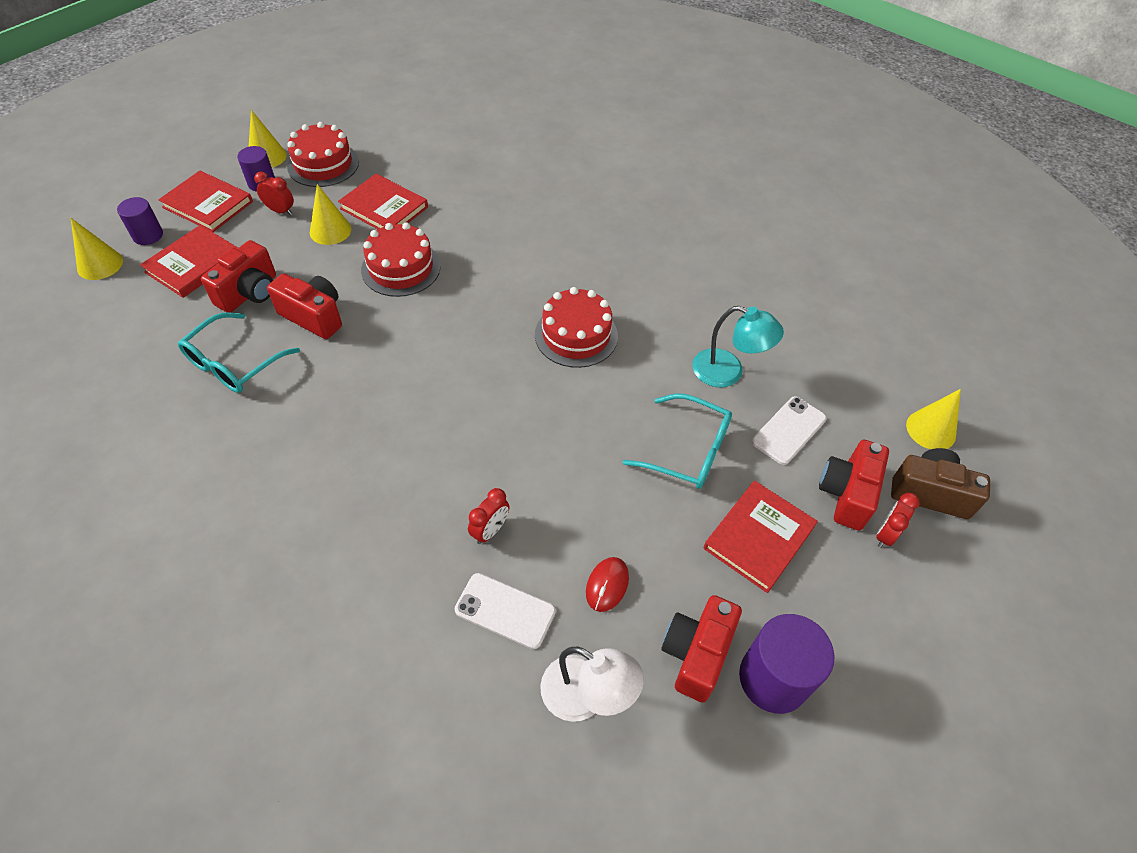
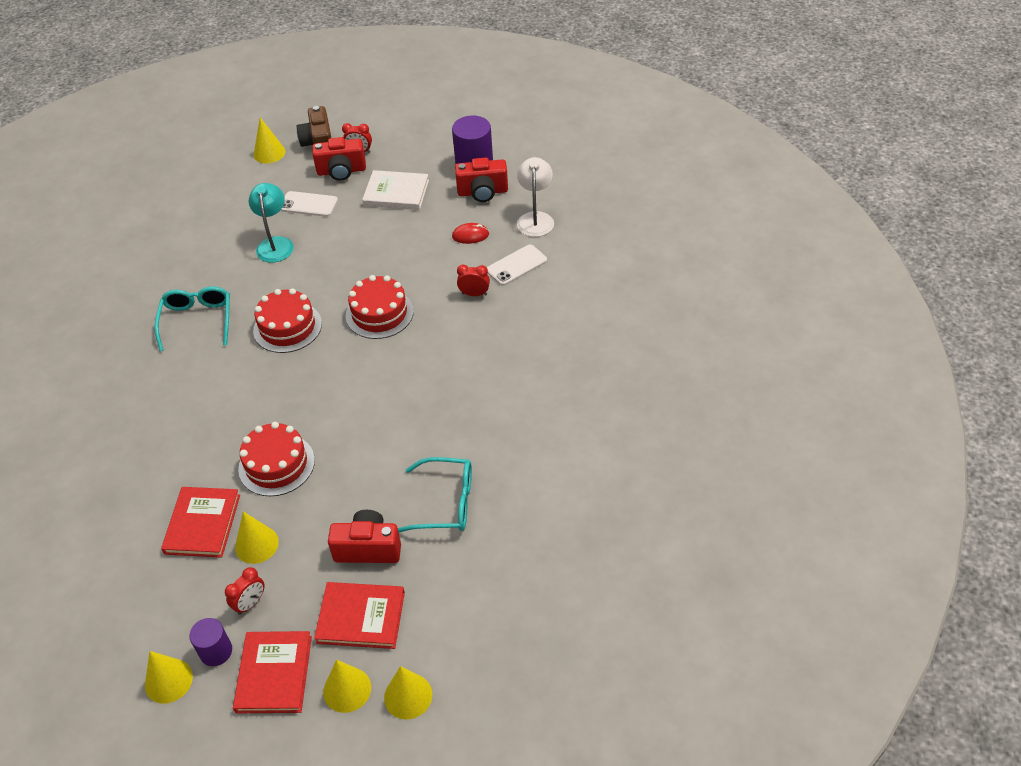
camera: 115 degrees left, 5 degrees down
(148, 235) = (347, 689): purple cylinder -> yellow cone
(280, 211) = (250, 603): red clock -> red clock turned 135 degrees counterclockwise
(314, 316) = (366, 486): red camera -> none
(323, 164) = (158, 618): red cake -> red cake (379, 313)
(505, 610) = (516, 265): white phone -> white phone turned 60 degrees clockwise
(688, 451) = (355, 238): turquoise glasses -> turquoise glasses (197, 321)
(758, 537) = (396, 193): red book -> white book

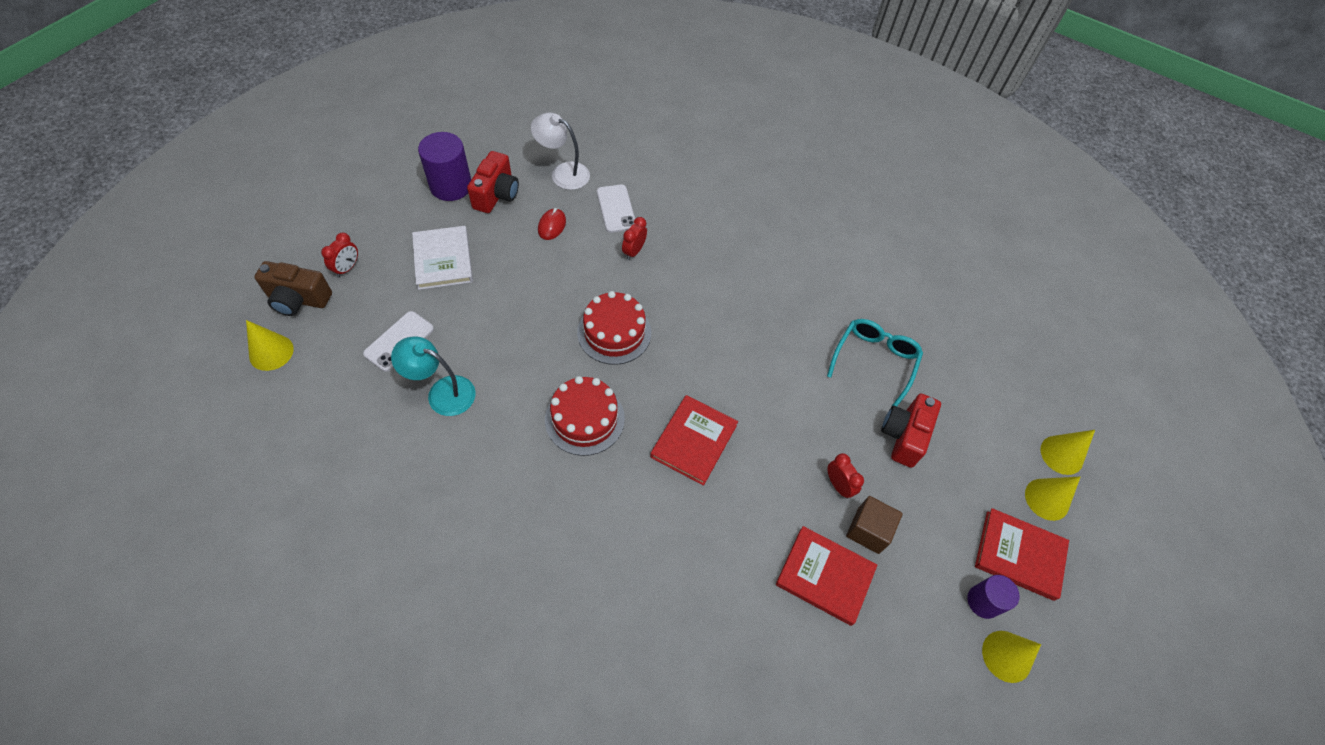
camera: 75 degrees left, 10 degrees up
(197, 321) = (519, 507): turquoise glasses -> none
(250, 603) = (936, 555): red clock -> red clock (838, 485)
(256, 544) = (868, 530): yellow cone -> brown cube
(276, 464) = (774, 484): red cake -> none
(341, 171) = (366, 294): red camera -> none
(361, 617) = (976, 465): red book -> red book (693, 441)
(396, 193) = (443, 260): white book -> white book turned 45 degrees counterclockwise

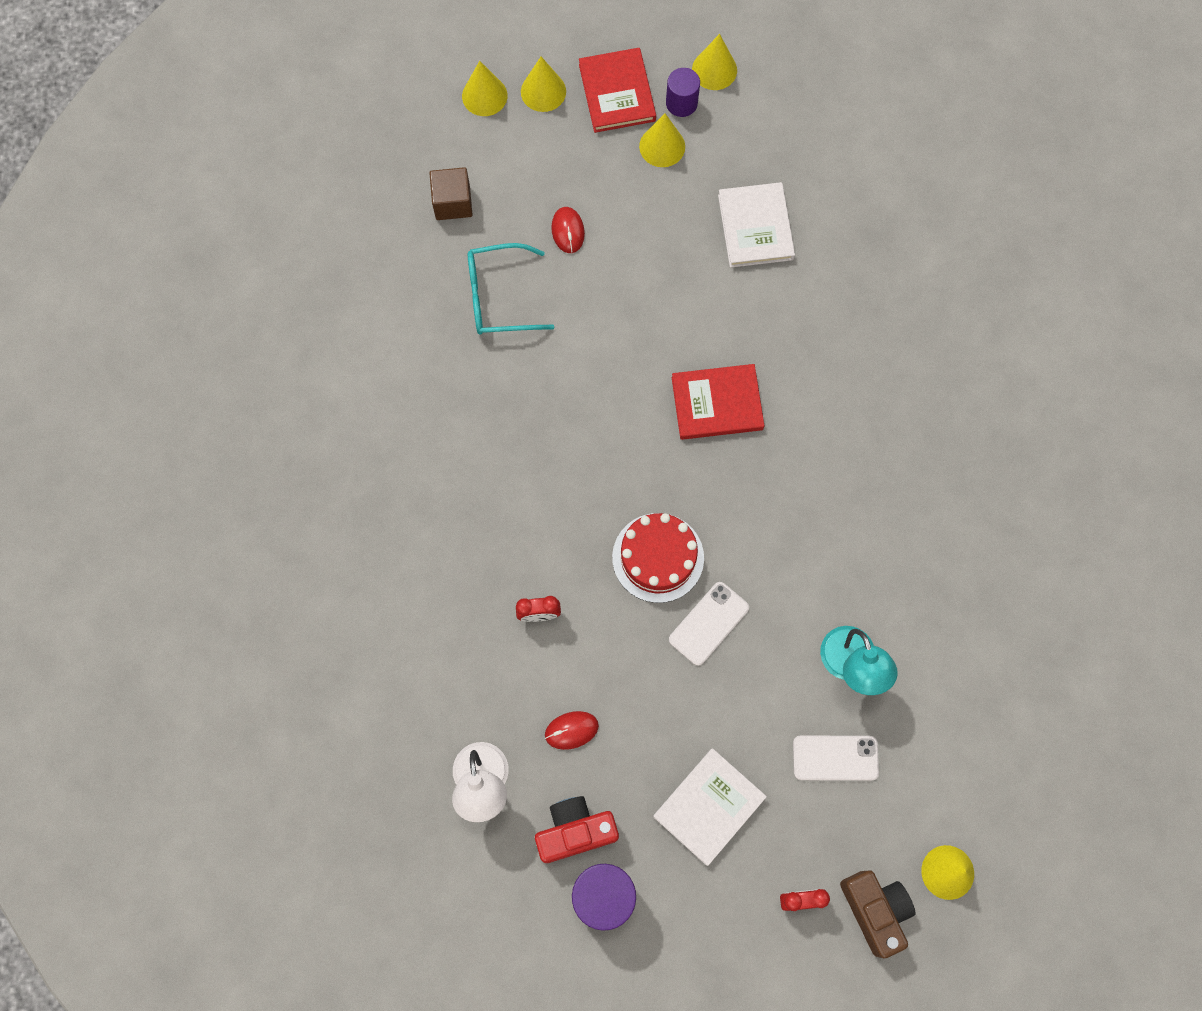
camera: 120 degrees left, 15 degrees up
(585, 419) = (772, 513): red cake -> none
(616, 209) = (492, 679): white phone -> white phone (709, 623)
(825, 576) = (755, 227): red book -> white book
(838, 485) = (663, 259): red clock -> none
(868, 530) = (687, 215): brown cube -> brown cube (453, 202)
(904, 436) = (567, 231): red camera -> red mouse
(946, 555) = (662, 146): none -> yellow cone

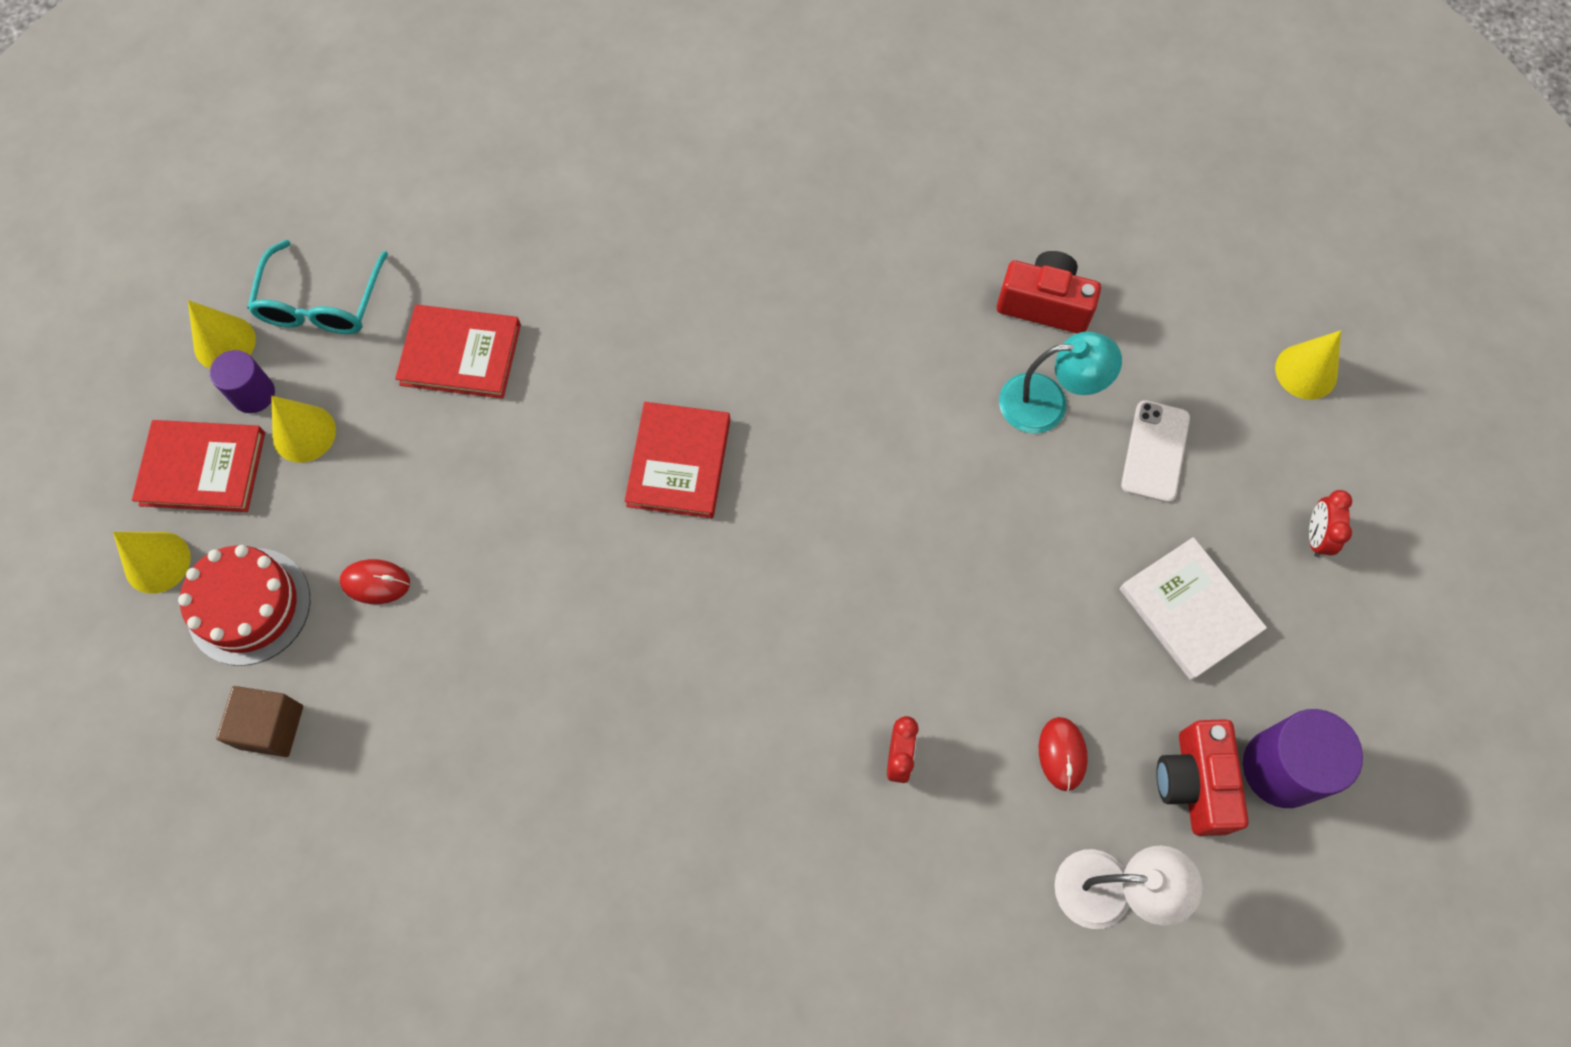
camera: 75 degrees left, 5 degrees down
(484, 95) = (127, 642): yellow cone -> none
(499, 297) = (436, 698): turquoise glasses -> turquoise glasses (321, 303)
(658, 557) = (860, 587): red cake -> red cake (249, 606)
(709, 623) = (960, 549): white phone -> none
(755, 227) = (460, 354): white book -> red book
(875, 910) = (1339, 459): brown camera -> none
(939, 645) = (1044, 304): none -> red camera

